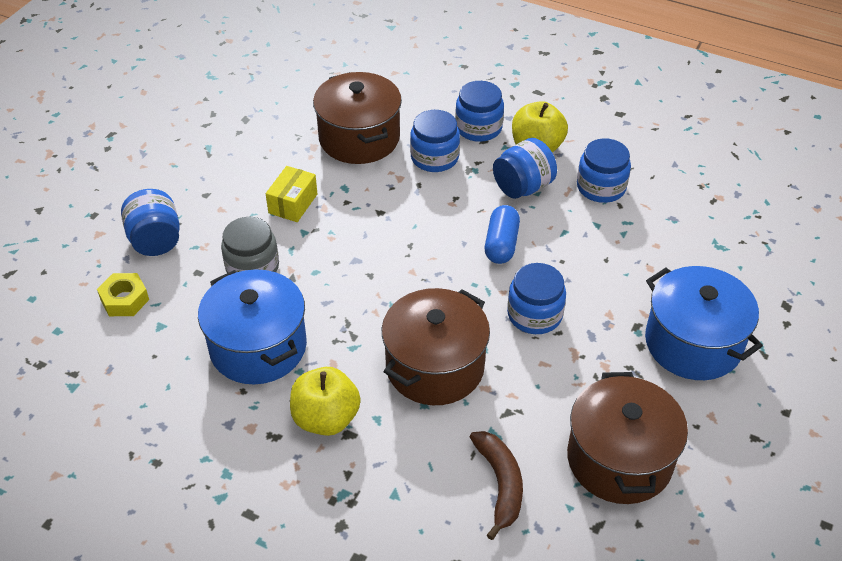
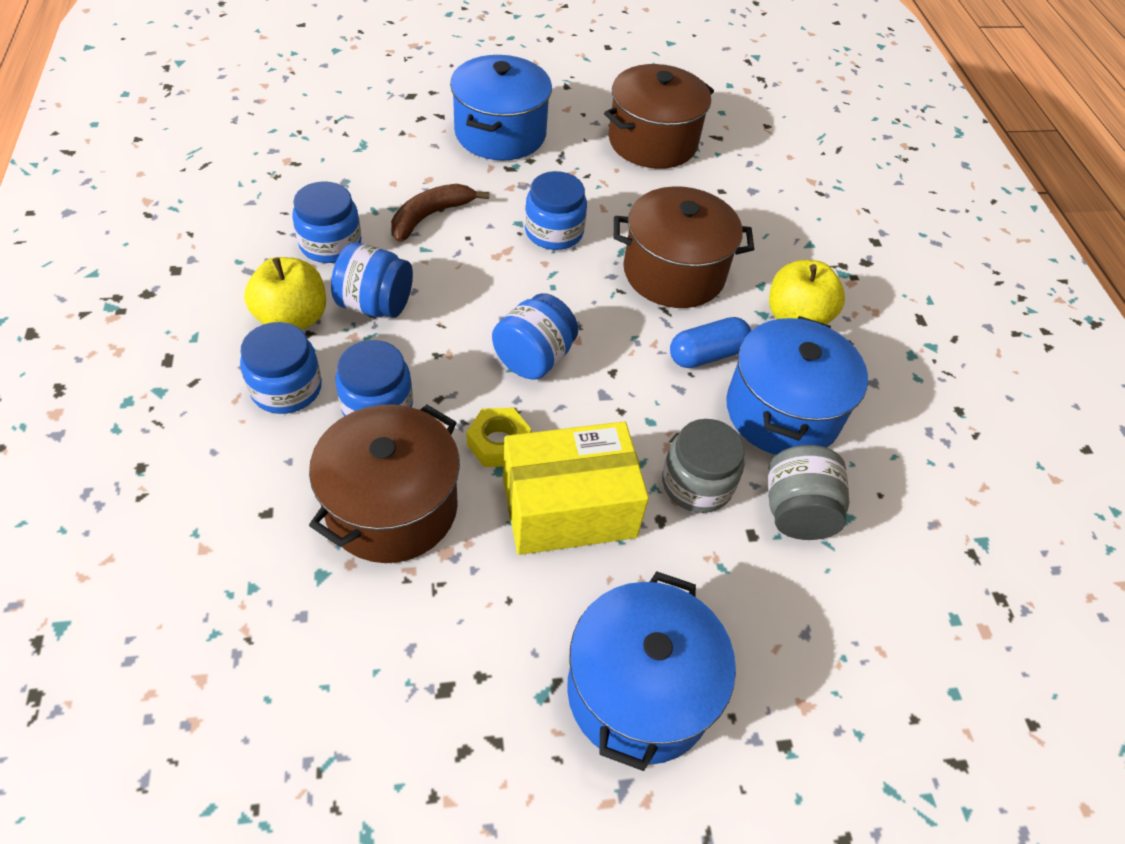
camera: 130 degrees left, 5 degrees up
(125, 300) = (855, 581): yellow nut -> yellow nut (498, 443)
(156, 241) = (753, 620): blue jar -> blue jar (534, 358)
(173, 179) = (639, 691): none -> blue pot
(188, 303) = (797, 512): none -> grey jar
(293, 203) = (569, 508): yellow box -> yellow box, size x1.83
(500, 484) = (738, 192): brown banana -> brown banana (430, 216)
(501, 244) = (480, 288): blue capsule -> blue capsule (707, 354)

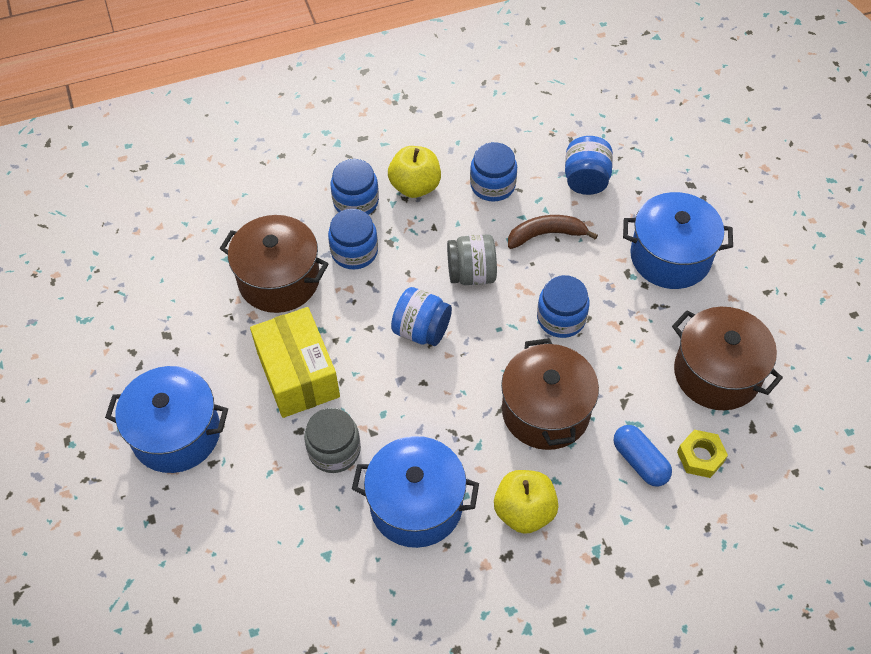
camera: 85 degrees right, 5 degrees up
(375, 305) = (442, 226): blue jar -> blue jar (586, 180)
(430, 216) = (546, 234): brown banana -> brown banana turned 45 degrees counterclockwise
(498, 443) = (340, 324): yellow nut -> yellow nut (700, 457)
(707, 354) = (460, 445): blue capsule -> blue capsule (640, 461)
(797, 512) = (324, 519): grey jar -> grey jar (471, 274)

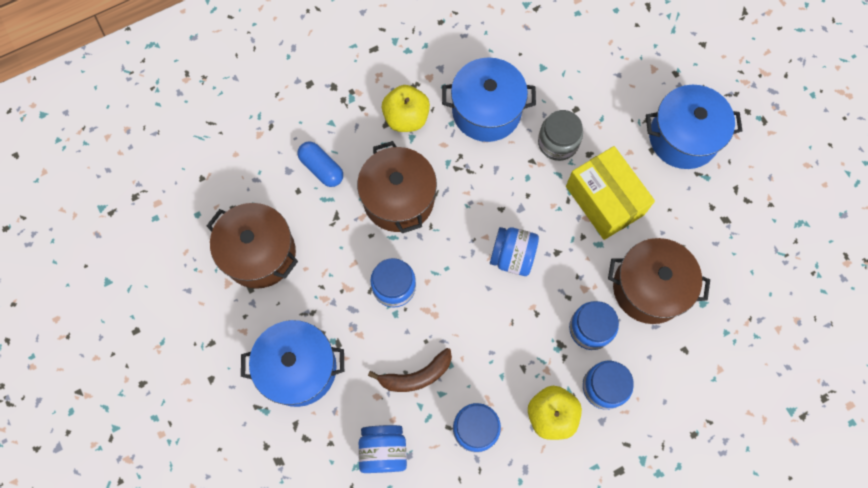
camera: 170 degrees right, 15 degrees up
(471, 274) = (479, 321): grey jar -> none
(700, 457) = (275, 179): yellow nut -> none

